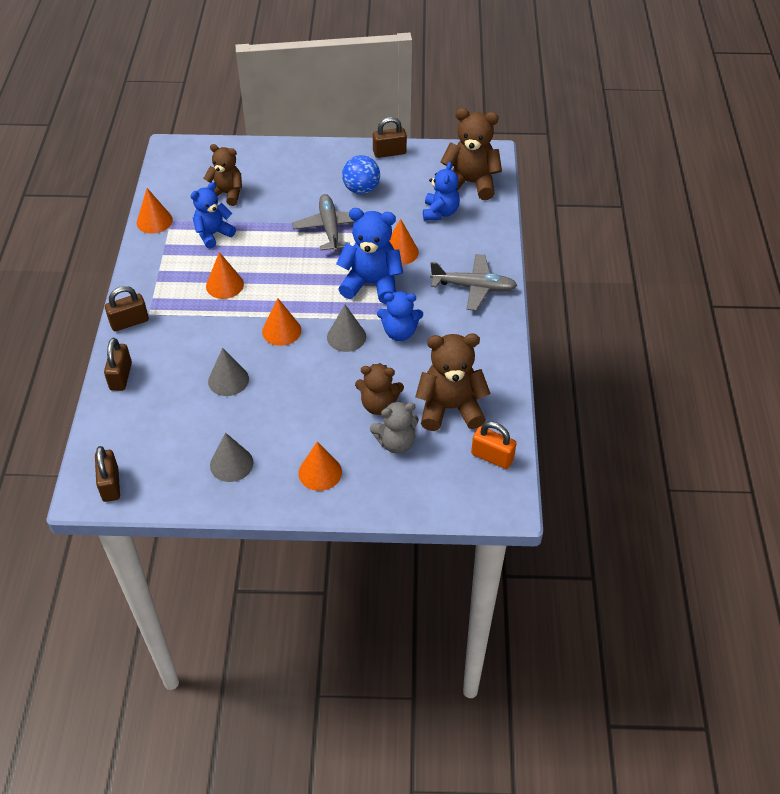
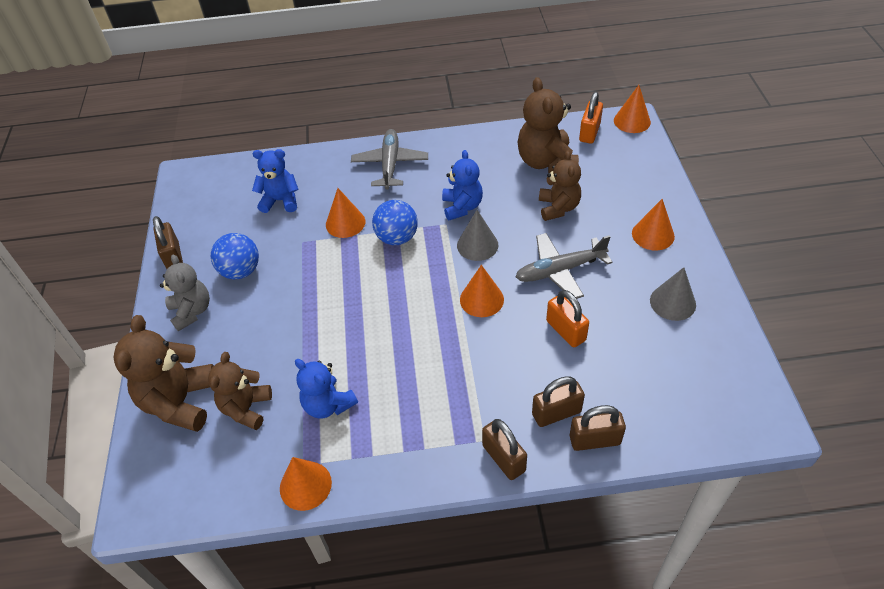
camera: 95 degrees left, 0 degrees up
(110, 484) = (747, 402): brown padlock -> brown padlock (556, 413)
(224, 285) = (419, 369): orange cone -> orange cone (632, 121)
(228, 380) = (565, 331): grey cone -> orange padlock
(330, 228) = (311, 287): grey plane -> grey plane (560, 270)
(371, 284) = (397, 238): blue teddy bear -> blue ball
(396, 442) = (598, 190): grey teddy bear -> grey teddy bear (192, 311)
(470, 183) = (232, 183): brown teddy bear -> brown teddy bear (180, 402)

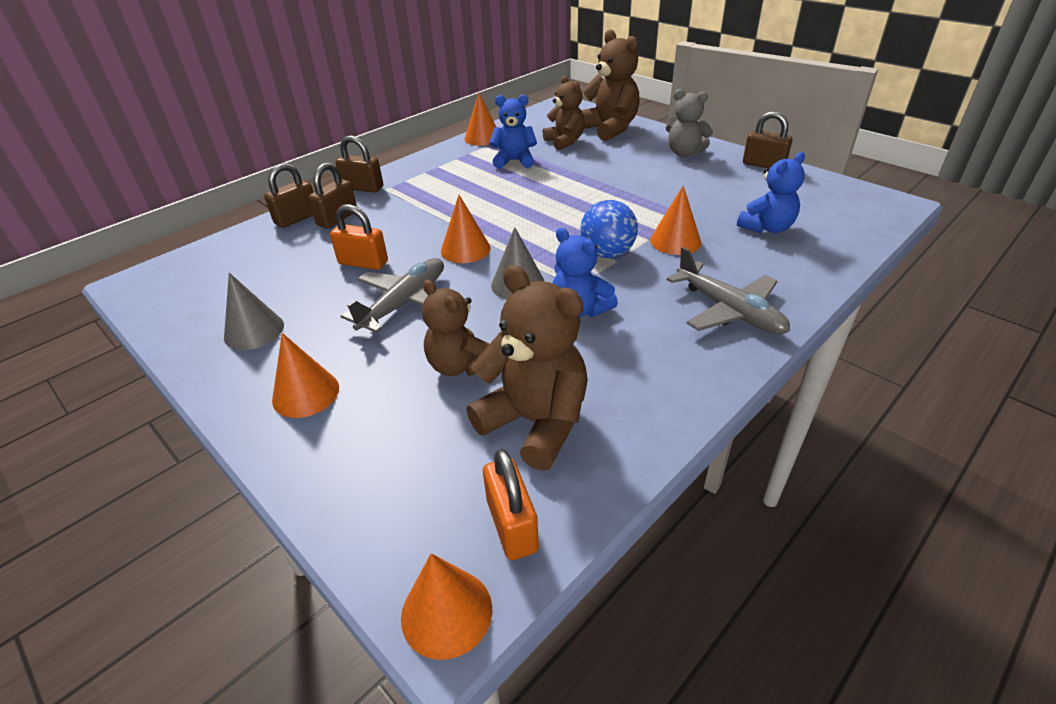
camera: 140 degrees right, 10 degrees down
(241, 271) = (696, 180): blue ball -> none

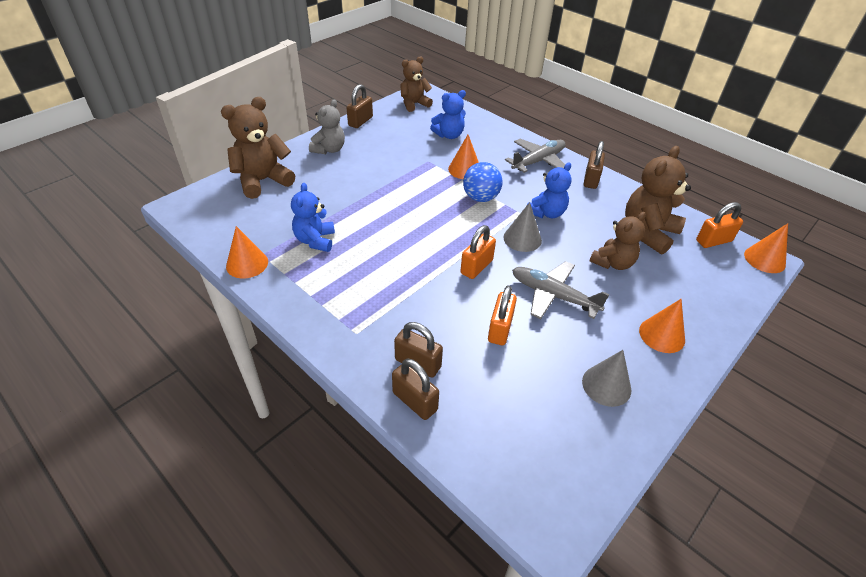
camera: 95 degrees left, 5 degrees up
(363, 188) = (350, 353): brown padlock -> brown padlock (591, 180)
(465, 249) = (476, 267): orange cone -> orange padlock
(565, 141) = (281, 208): brown teddy bear -> brown teddy bear (414, 104)
(767, 228) = (449, 135): blue teddy bear -> blue teddy bear turned 105 degrees clockwise

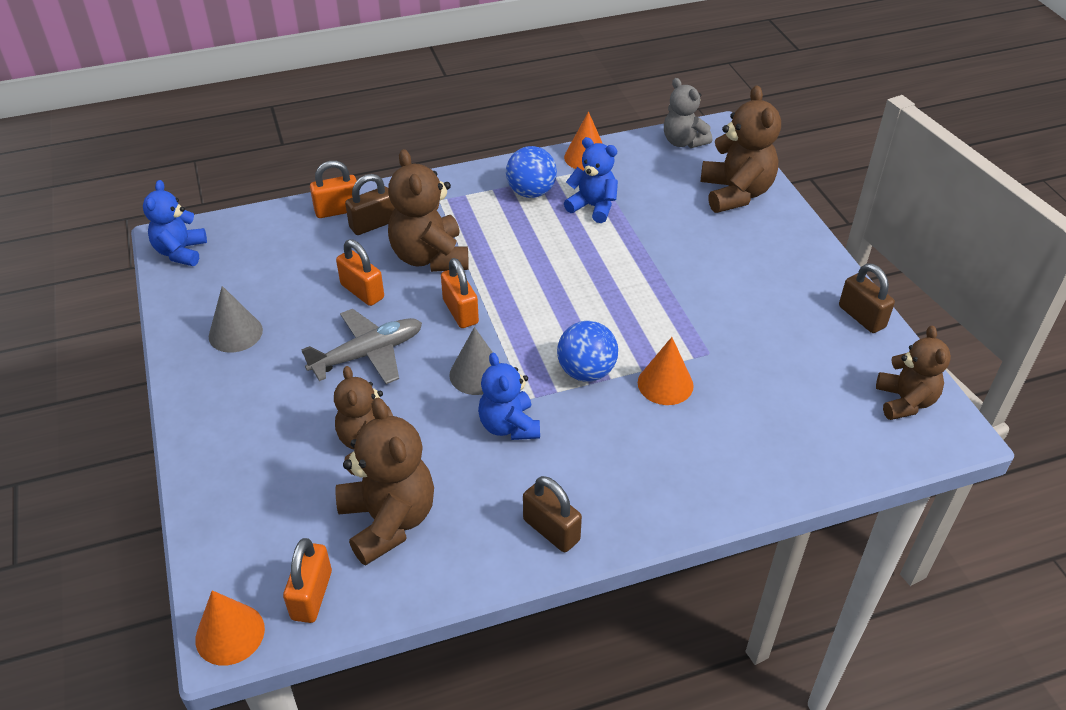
camera: 120 degrees right, 0 degrees up
(314, 279) = (531, 192): none -> blue ball
(329, 149) = (787, 264): grey teddy bear -> grey teddy bear (683, 142)
(415, 401) = (338, 210): brown padlock -> orange padlock
(433, 306) = (430, 257): none -> brown teddy bear
(449, 135) = (775, 406): blue teddy bear -> blue teddy bear (181, 252)
(538, 161) = (641, 486): grey plane -> none
(662, 335) = (240, 414): orange cone -> none

